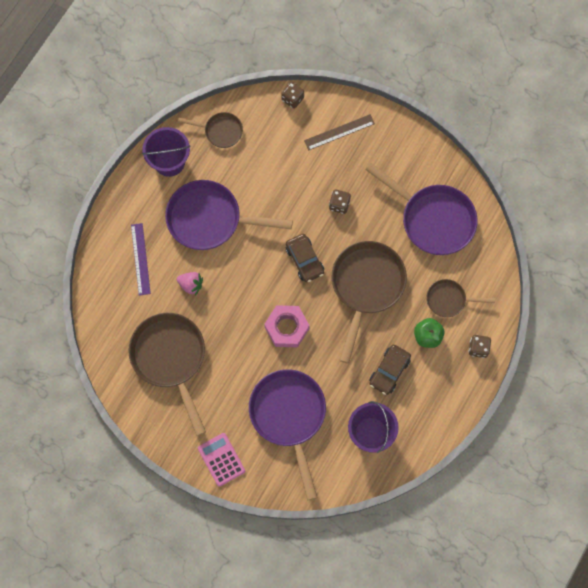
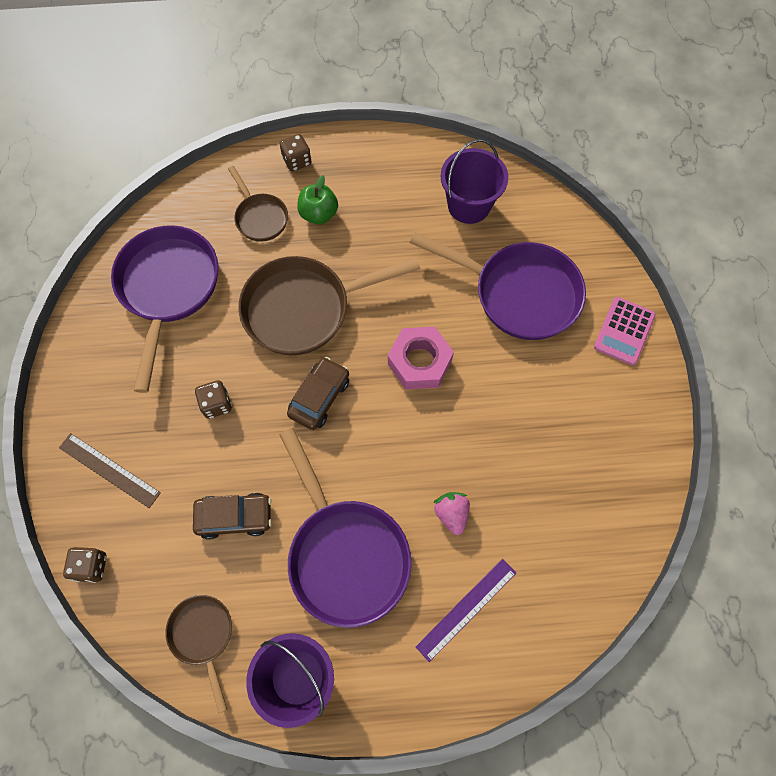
camera: 125 degrees left, 5 degrees down
(170, 359) = (562, 470): brown pan -> none
(289, 416) = (518, 293): purple pan -> purple pan turned 105 degrees counterclockwise
(389, 371) = (387, 227): brown car -> brown car (235, 517)

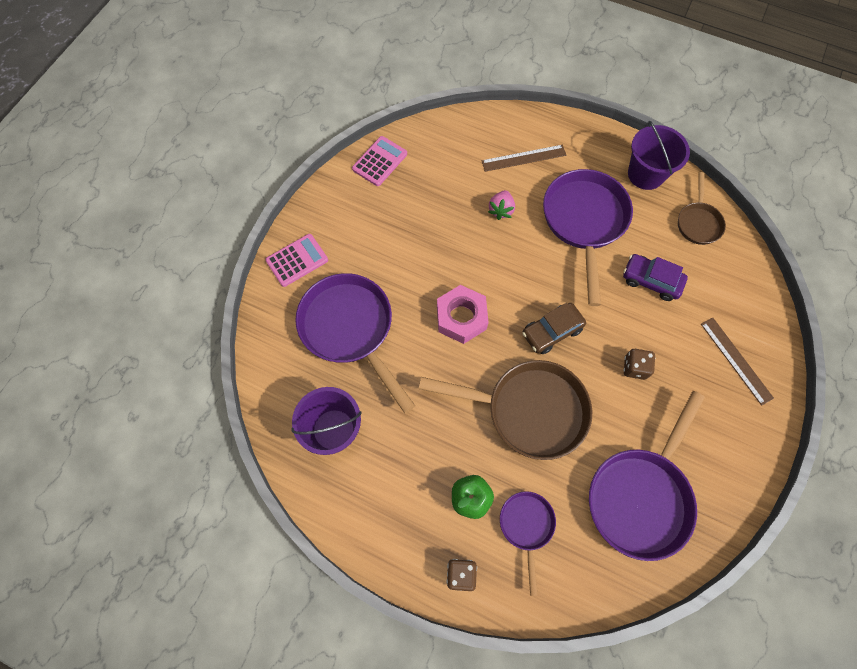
camera: 150 degrees left, 0 degrees up
(91, 566) = (765, 299): brown dice -> none
(235, 517) = (651, 281): brown car -> purple car
(260, 217) = (526, 526): brown pan -> purple pan
(466, 609) = (523, 158): purple ruler -> brown ruler
(633, 499) = (380, 161): none -> pink calculator

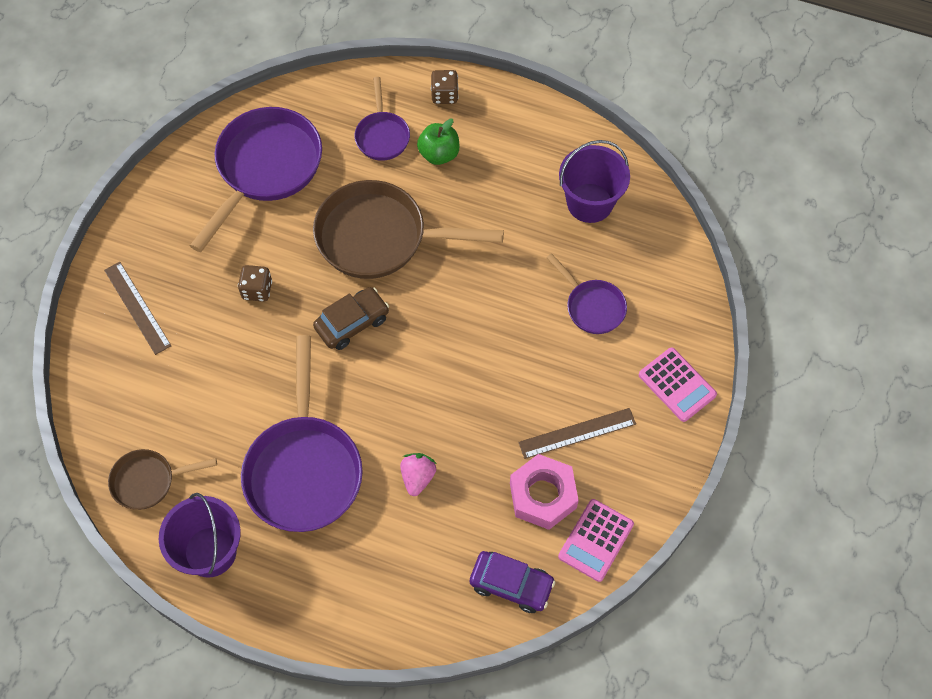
camera: 175 degrees right, 5 degrees down
(297, 260) = (677, 385): pink calculator -> pink calculator turned 90 degrees counterclockwise
(350, 329) = (592, 306): purple pan -> purple pan, size x0.53
(461, 318) = (461, 330): pink nut -> pink nut (543, 495)
(523, 158) = (386, 564): brown ruler -> brown ruler (577, 433)
(651, 281) = (224, 395): purple car -> purple car (511, 584)
(698, 222) = (148, 481): brown pan -> brown pan turned 105 degrees counterclockwise

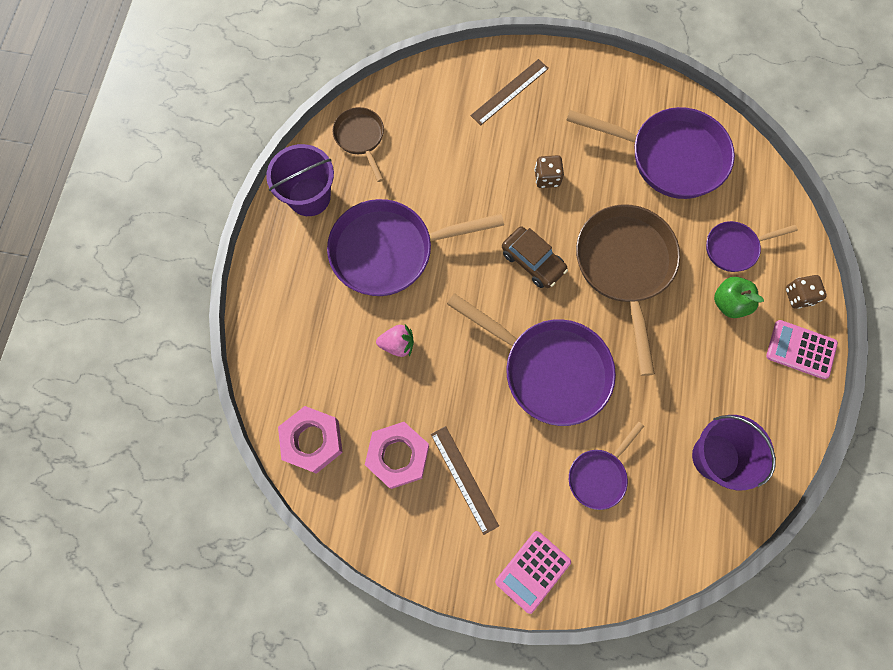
camera: 80 degrees right, 10 degrees up
(475, 330) = (549, 369): none -> purple pan
(511, 584) = (312, 441): purple car -> pink nut
(595, 540) = (363, 511): pink calculator -> pink calculator (800, 349)

